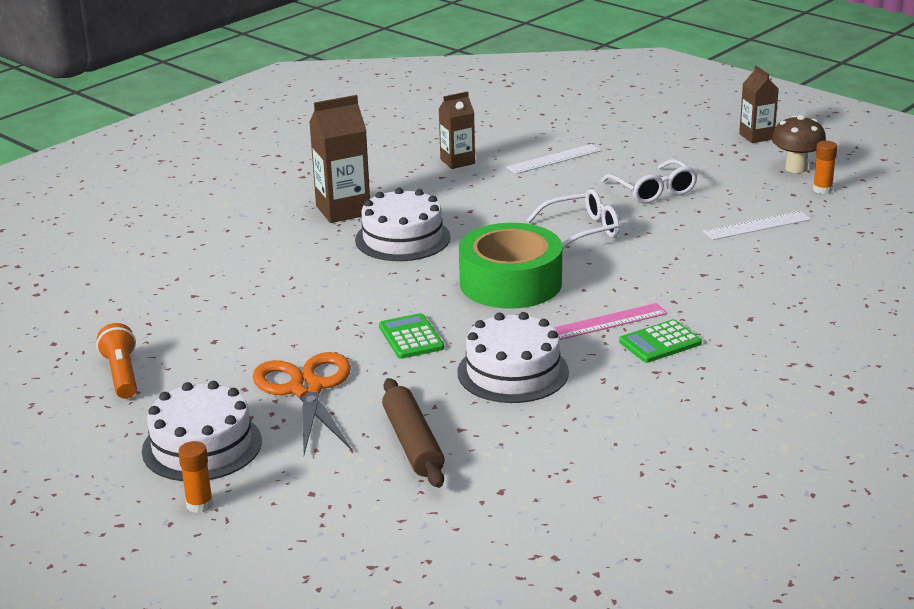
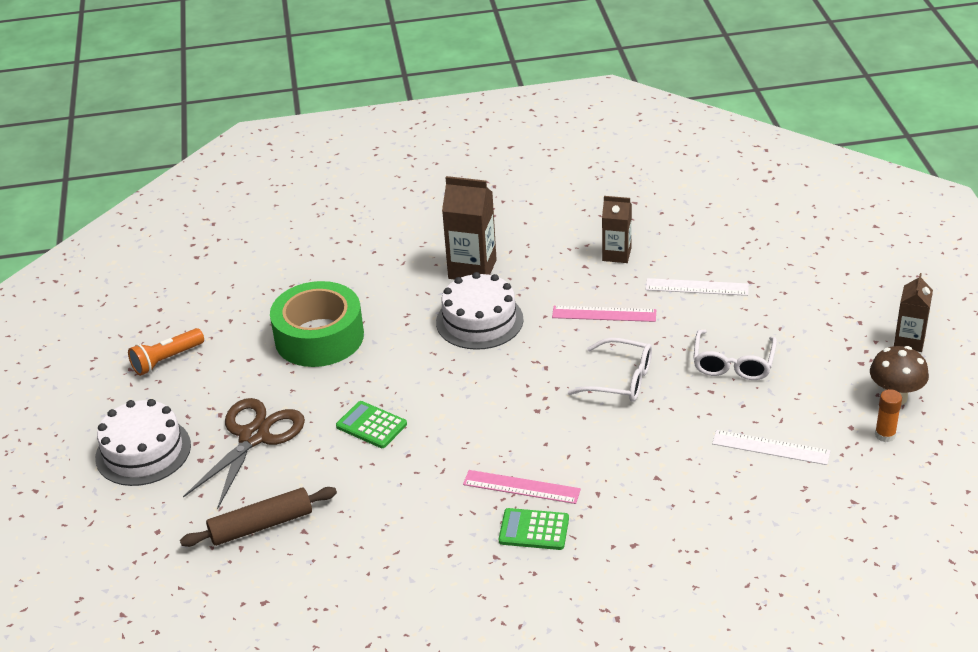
camera: 40 degrees right, 10 degrees up
(121, 374) = (166, 360): orange flashlight -> orange flashlight turned 150 degrees counterclockwise
(199, 505) = (90, 501): orange glue stick -> none
(306, 389) = (254, 437): orange scissors -> brown scissors
(411, 337) = (371, 425): green calculator -> green calculator turned 75 degrees counterclockwise
(413, 443) = (261, 525): brown rolling pin -> brown rolling pin turned 45 degrees clockwise
(505, 198) = (604, 314): none -> pink ruler
(510, 283) = (501, 408): green tape -> green tape (319, 337)
(513, 372) = (398, 498): white cake -> none

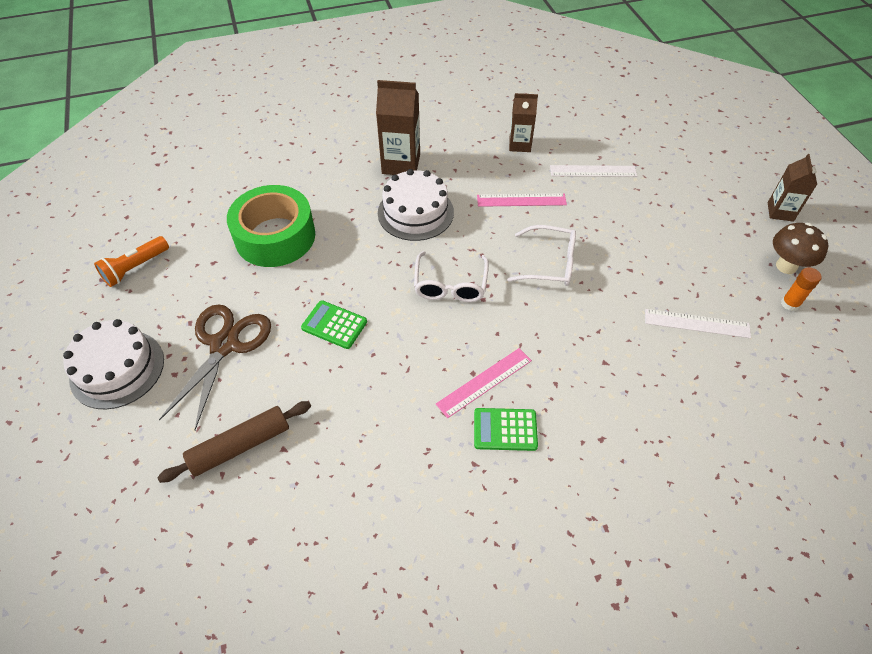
camera: 10 degrees left, 15 degrees up
(521, 487) = (484, 382): pink ruler -> pink ruler turned 45 degrees counterclockwise
(733, 364) = (642, 241): white glasses -> white glasses (450, 285)

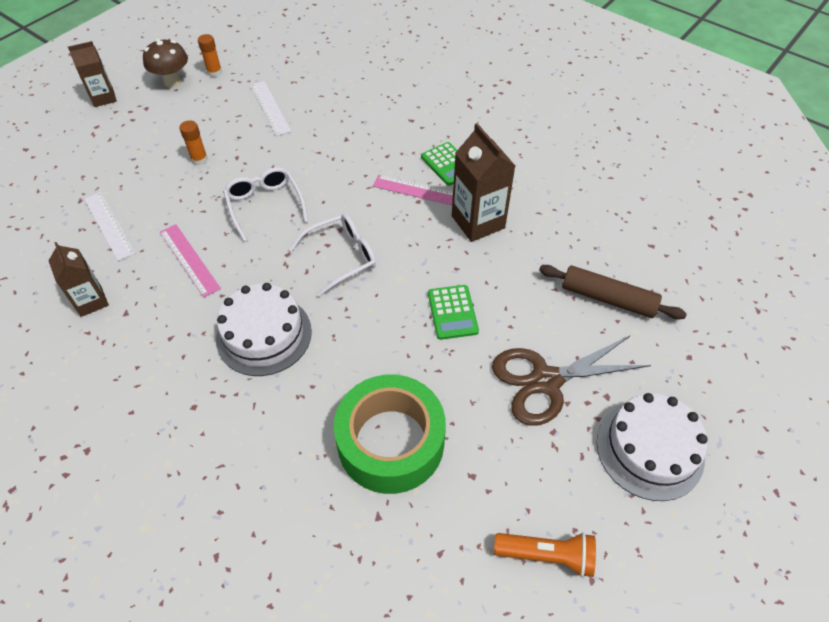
camera: 125 degrees left, 0 degrees up
(401, 164) = (189, 395): brown carton -> brown carton (478, 222)
(643, 244) = (199, 159): none -> orange glue stick

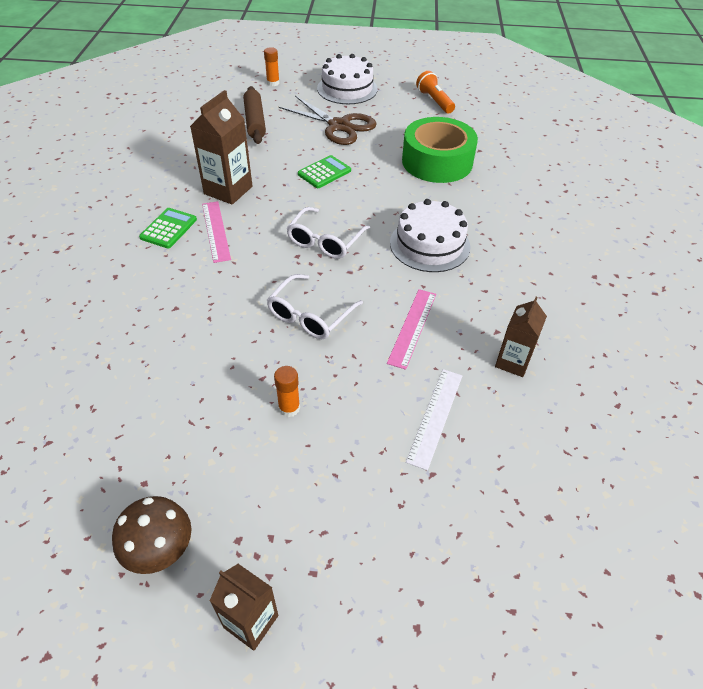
camera: 125 degrees left, 5 degrees down
(214, 72) = (112, 513): orange glue stick -> orange glue stick (273, 83)
(270, 108) = (159, 400): white ruler -> none
(341, 257) = (325, 241): white glasses -> white glasses turned 90 degrees counterclockwise

